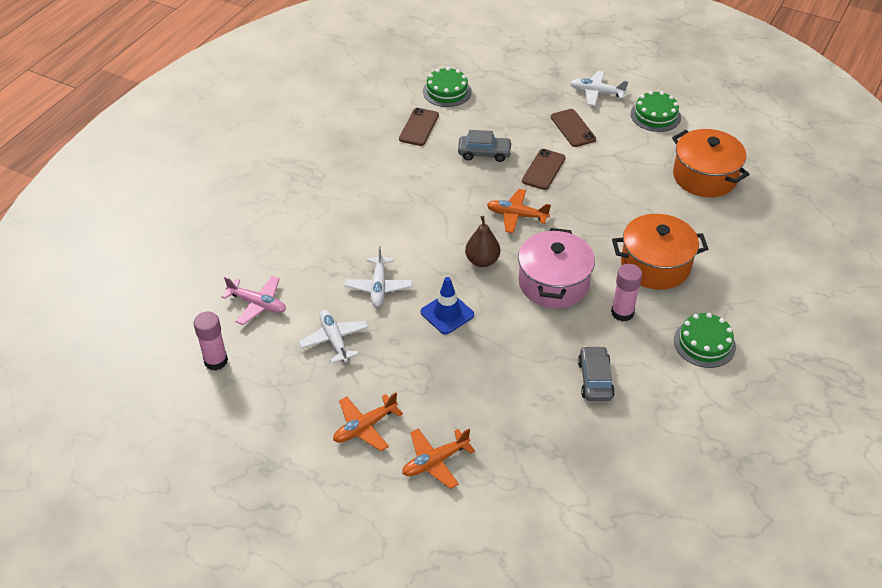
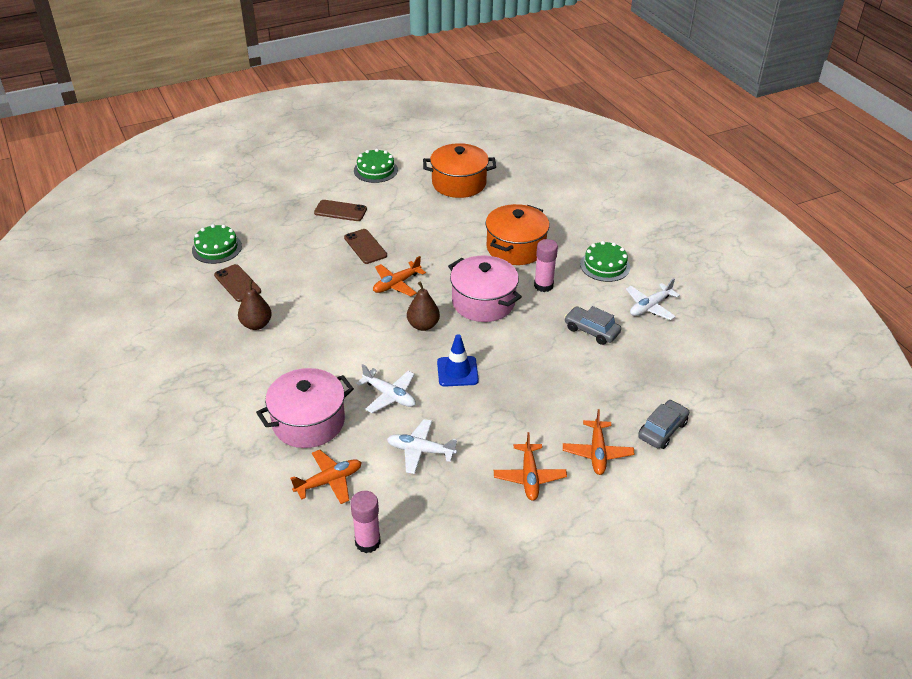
camera: 55 degrees left, 5 degrees down
(257, 304) = (329, 481): pink plane -> orange plane
(307, 257) = (308, 422): none -> pink pot
(384, 165) = (256, 324): none -> brown pear
(484, 153) = (311, 265): grey car -> grey car (662, 430)
(596, 93) = (318, 181): white plane -> white plane (650, 307)

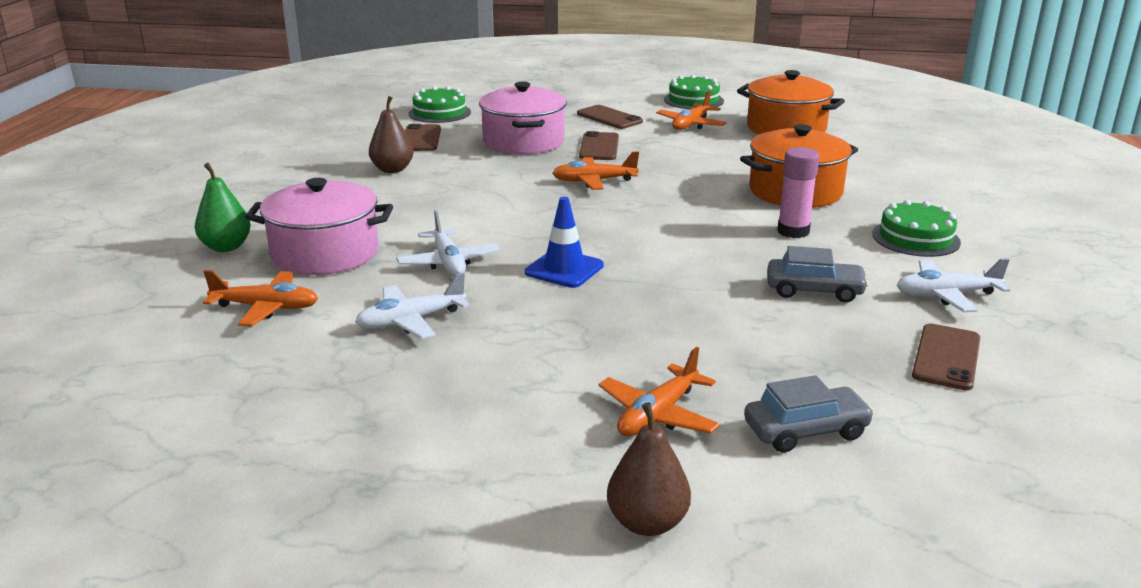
camera: 35 degrees right, 15 degrees down
(238, 445) = (226, 247): none -> green pear
(367, 542) = (218, 377): pink glue stick -> none
(420, 451) = (411, 321): white plane -> white plane turned 75 degrees counterclockwise
(423, 325) = (578, 220): brown pear -> brown pear (647, 523)
(483, 302) = (685, 223): pink pot -> pink pot (523, 142)
(529, 477) = (517, 400): orange plane -> orange plane (691, 125)
(591, 331) = (814, 290): grey car -> grey car turned 120 degrees clockwise
(680, 353) = (946, 357): none -> brown phone

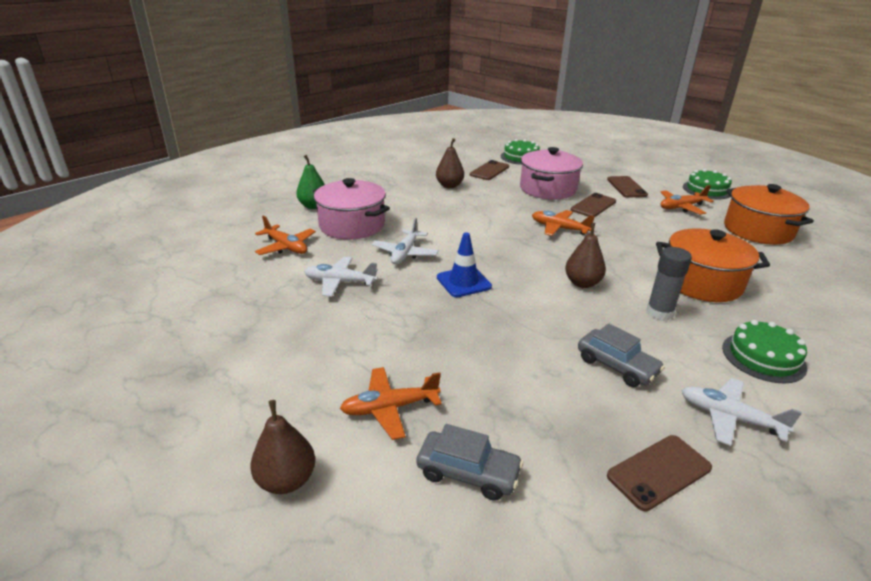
camera: 35 degrees right, 5 degrees up
(689, 228) = (582, 283): none -> brown pear
(793, 231) = (659, 313): pink glue stick -> grey glue stick

